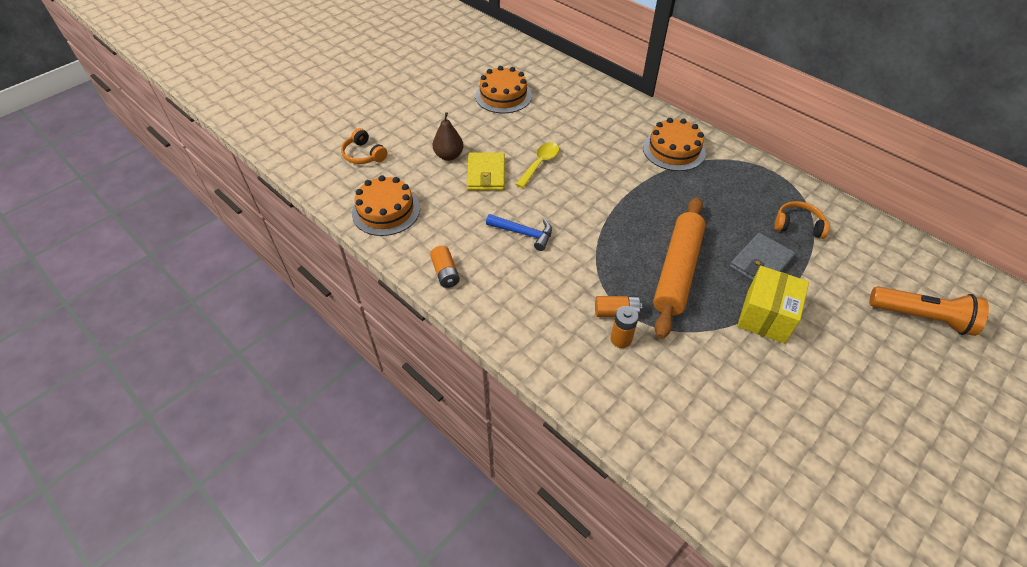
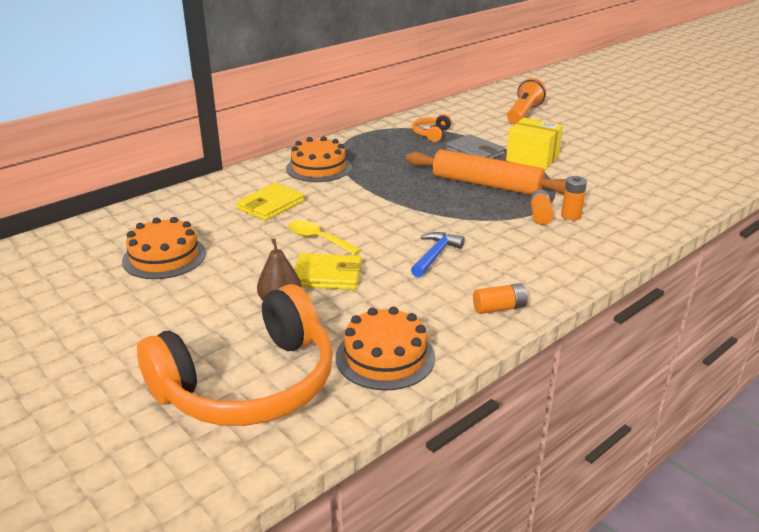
camera: 85 degrees left, 20 degrees down
(364, 154) = (249, 384): orange headphones -> orange headphones, size x2.44
(591, 132) = (270, 205): none -> yellow wallet

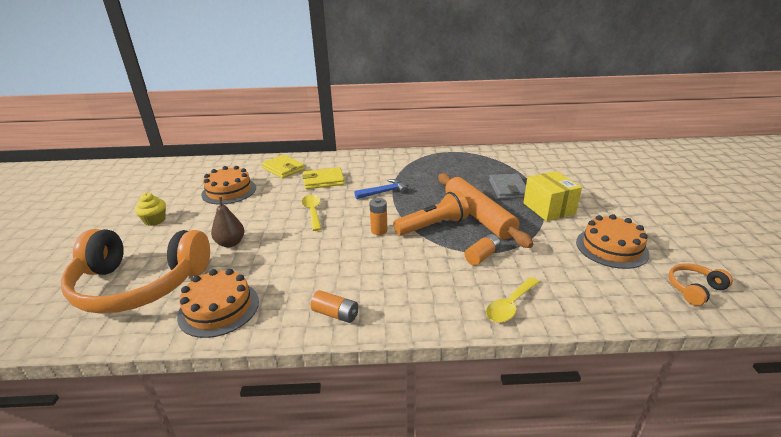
camera: 40 degrees right, 0 degrees up
(122, 324) = (155, 220): none -> yellow cupcake
(319, 168) = (387, 166): orange cake -> orange cake (611, 248)
(327, 275) = (279, 237): yellow wallet -> yellow wallet (283, 169)
(431, 134) = (497, 166): orange headphones -> orange headphones (694, 289)
(435, 255) = (359, 253): blue hammer -> blue hammer (384, 192)
(523, 113) = (598, 171): orange flashlight -> orange flashlight (433, 225)
(571, 216) = (507, 267): orange battery -> orange battery (379, 230)
(613, 241) = (510, 306): none -> yellow spoon

